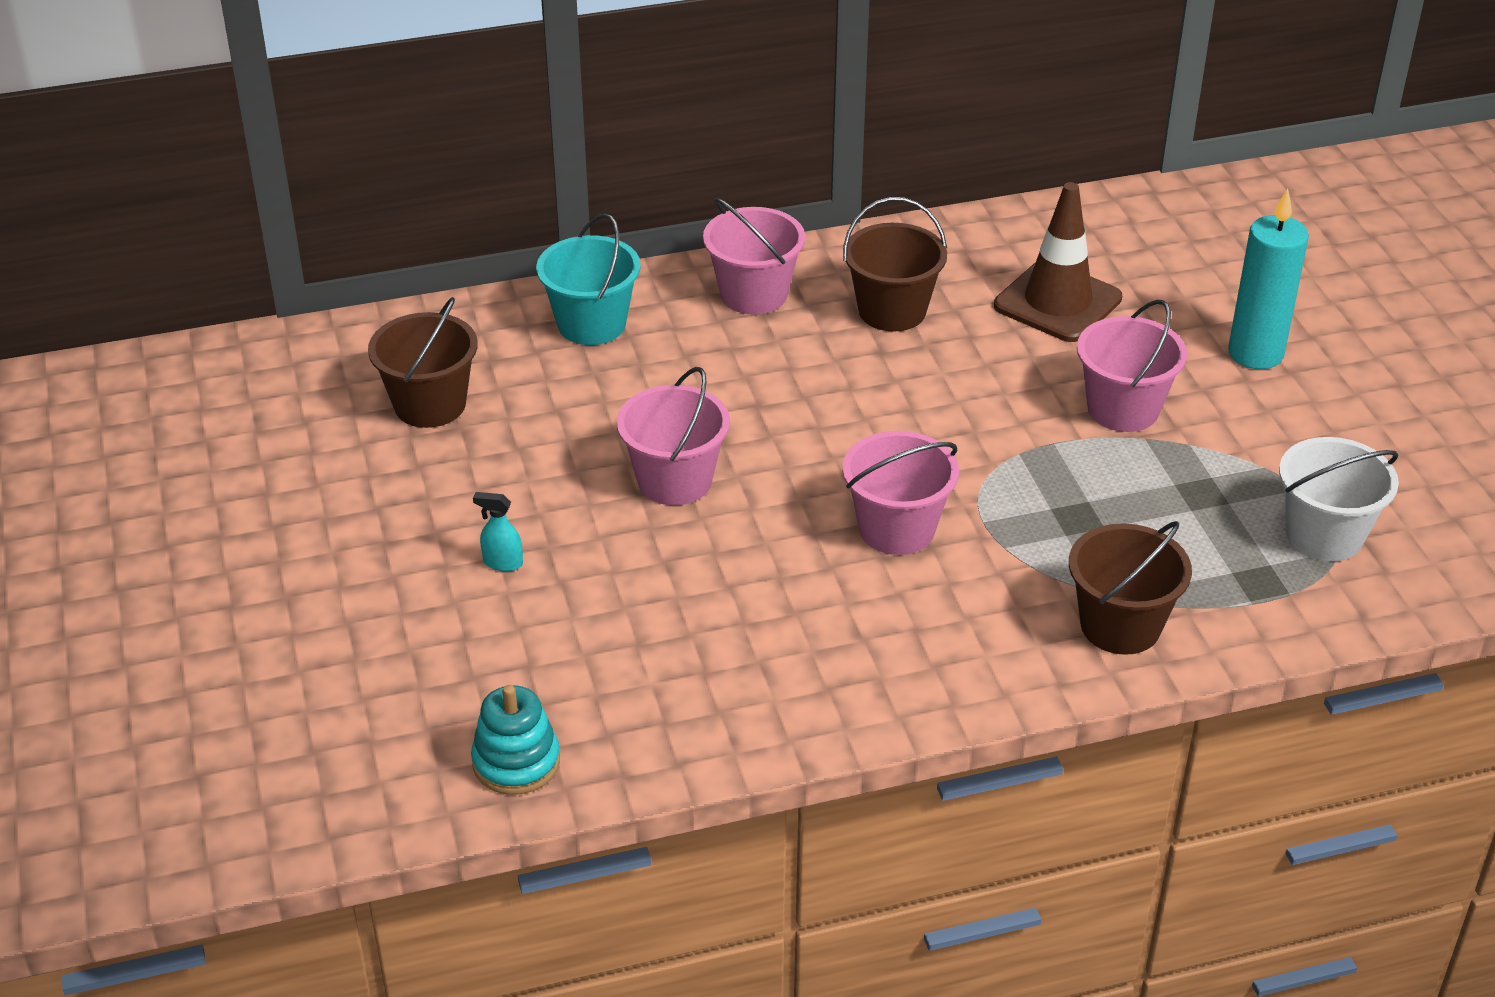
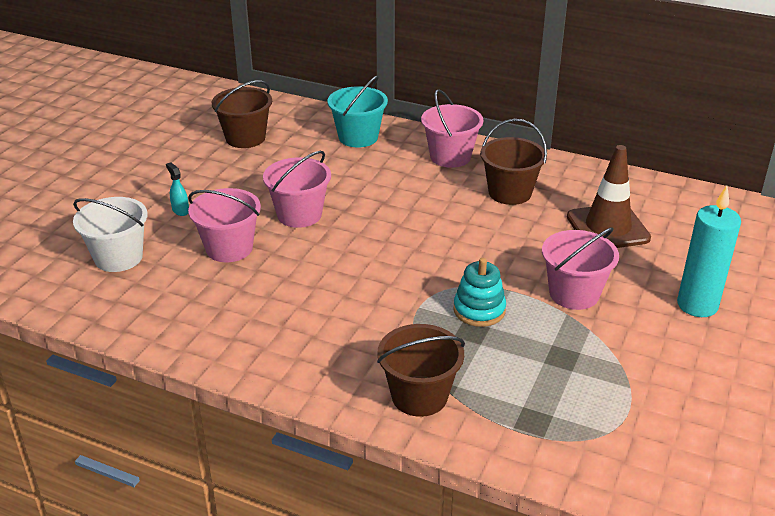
camera: 40 degrees right, 5 degrees down
(516, 762) = (65, 290): turquoise stacking toy -> turquoise stacking toy (479, 310)
(897, 529) = (370, 287): pink bucket -> pink bucket (229, 248)
(1324, 535) = (610, 419): white bucket -> white bucket (118, 257)

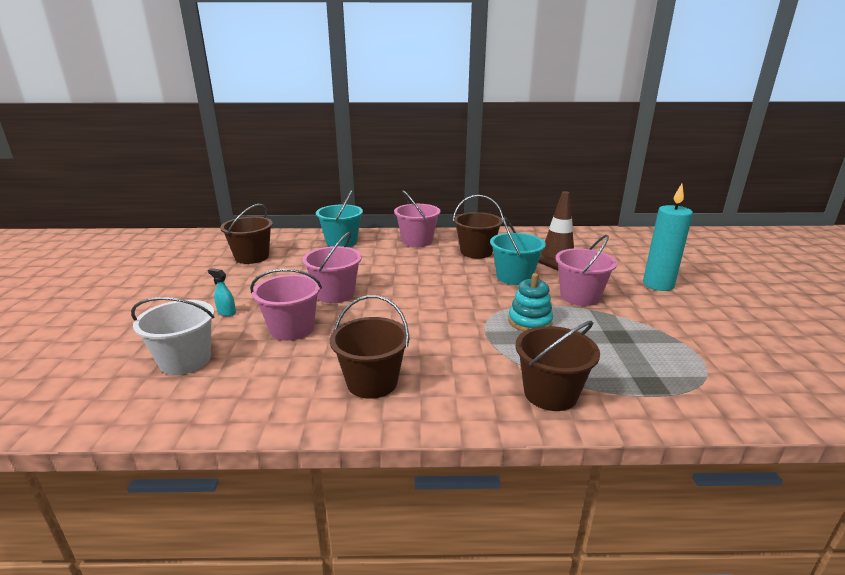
camera: 25 degrees left, 10 degrees down
(263, 330) = (372, 382): none -> brown bucket
(521, 244) = (514, 277): none -> turquoise bucket

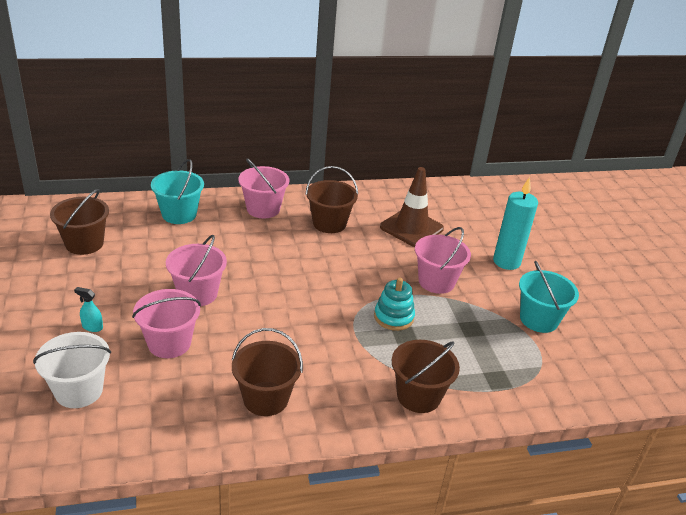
camera: 15 degrees left, 10 degrees up
(514, 277) = (372, 259): turquoise bucket -> turquoise bucket (539, 319)

